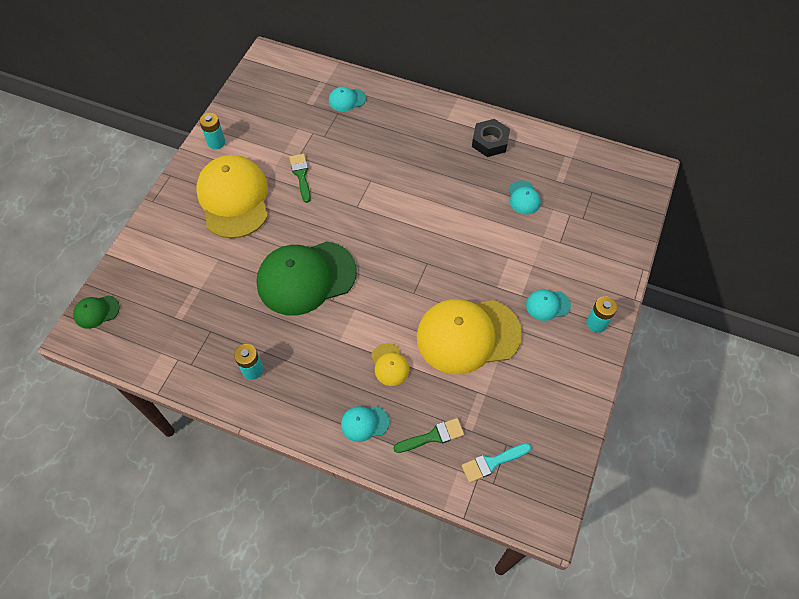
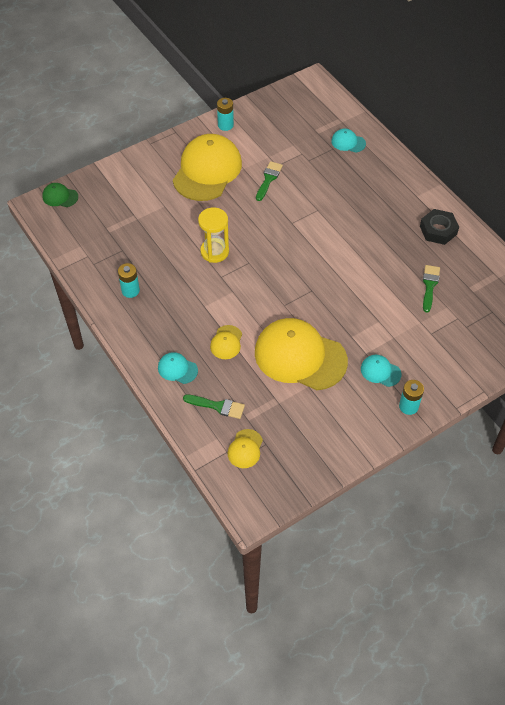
camera: 35 degrees right, 5 degrees down
(306, 278) = (214, 251): green cap -> yellow hourglass
(492, 462) = (245, 449): turquoise brush -> yellow cap
(523, 198) = (429, 285): turquoise cap -> green brush

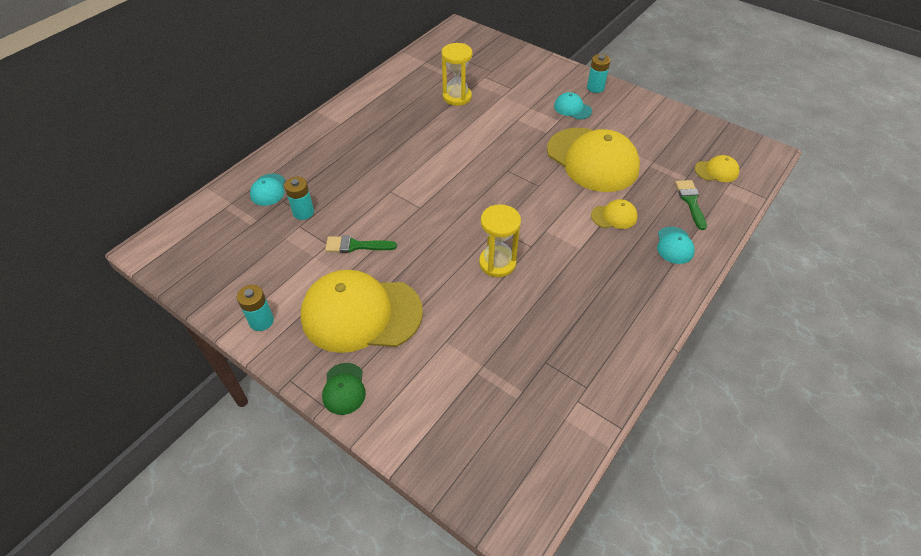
camera: 110 degrees left, 5 degrees down
(60, 196) = (486, 494): green cap -> green cap (344, 389)
(130, 290) = (603, 327): turquoise battery -> turquoise battery (303, 212)
(300, 356) = (592, 160): yellow cap -> yellow cap turned 45 degrees counterclockwise
(380, 371) = (572, 108): turquoise cap -> turquoise cap turned 120 degrees clockwise
(429, 285) = (457, 97): green brush -> yellow hourglass
(438, 230) = (383, 102): black nut -> none

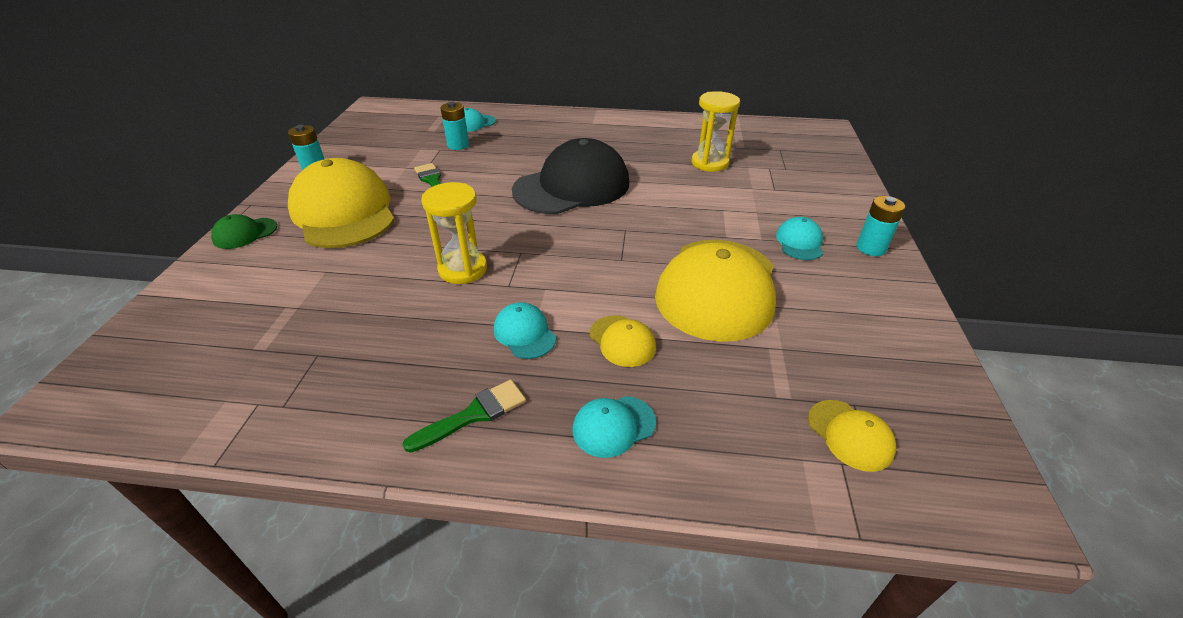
camera: 60 degrees right, 10 degrees down
(432, 172) = (572, 186): none -> black cap
(583, 254) = (524, 333): none -> turquoise cap
(690, 201) = (735, 419): green brush -> green brush (474, 414)

